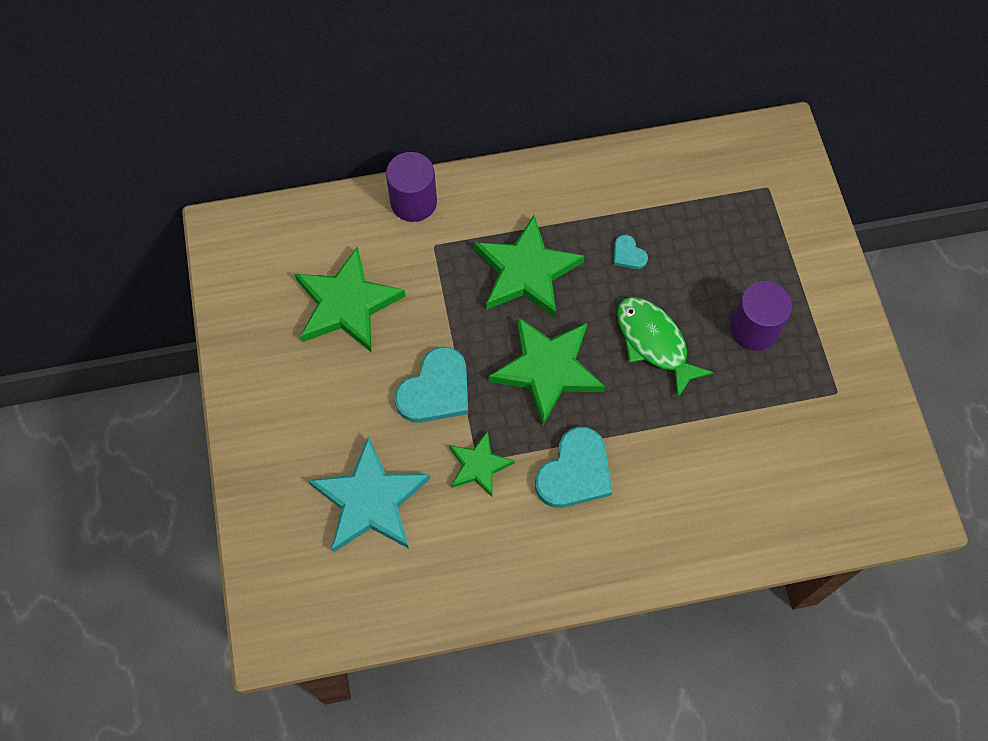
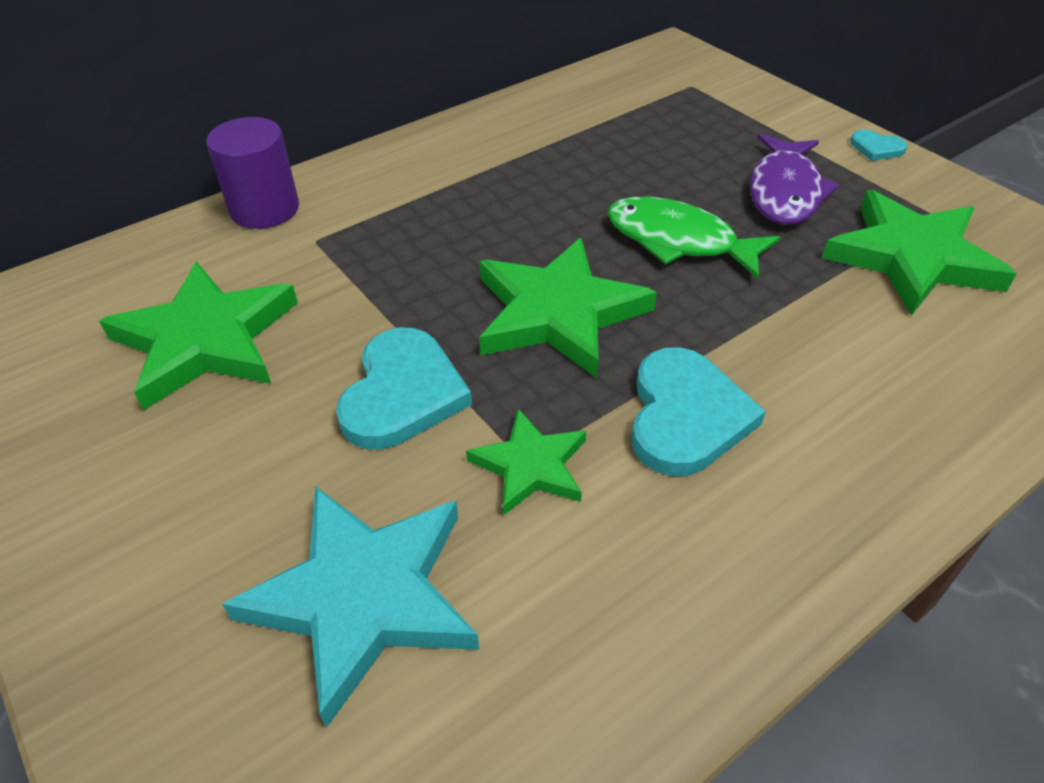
camera: 25 degrees left, 20 degrees down
(526, 271) = (461, 227): green star -> green star (912, 258)
(628, 254) = (581, 175): turquoise heart -> turquoise heart (876, 148)
(754, 329) = (785, 192): purple cylinder -> purple fish

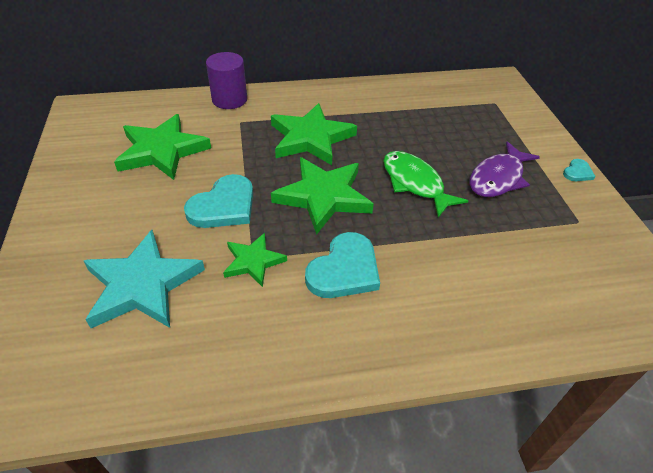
camera: 25 degrees right, 0 degrees up
(876, 148) = (577, 172): turquoise heart -> turquoise heart turned 105 degrees counterclockwise
(912, 258) = (542, 240): green star -> green star (310, 138)

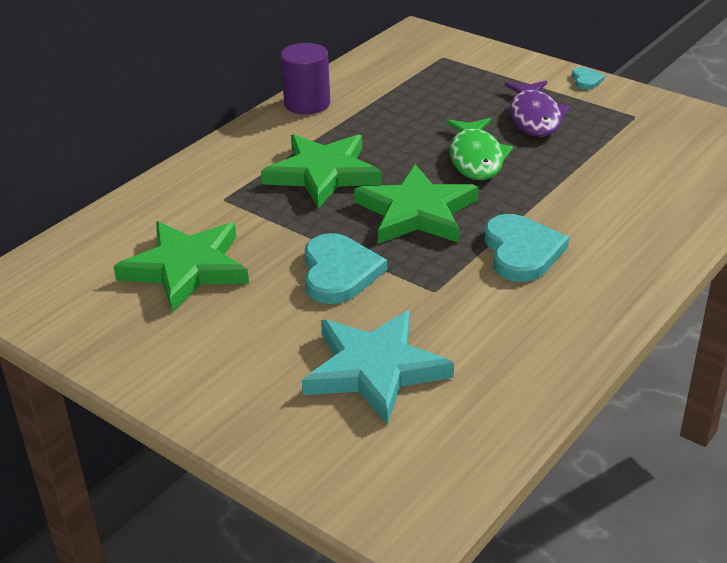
camera: 40 degrees left, 10 degrees down
(229, 100) = (172, 186): purple cylinder -> purple cylinder (307, 103)
(253, 261) = (440, 293): green star -> none
(414, 183) = (476, 158): green fish -> green fish turned 105 degrees counterclockwise

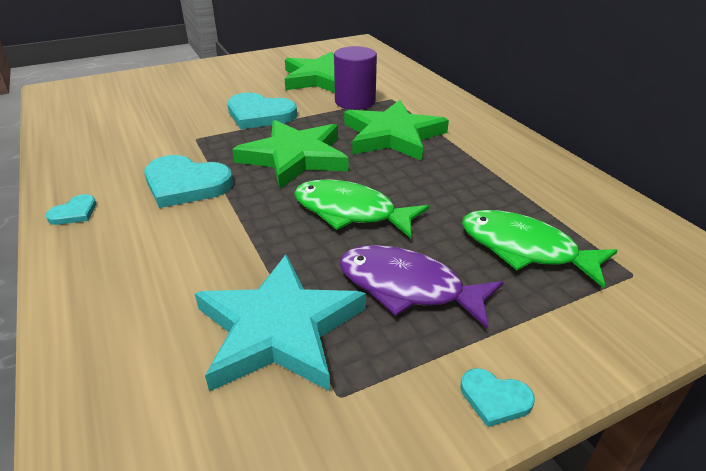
camera: 115 degrees right, 0 degrees up
(307, 103) = (531, 155): purple cylinder -> purple cylinder (355, 101)
(375, 370) = (159, 104): turquoise star -> turquoise star (278, 329)
(452, 89) = (524, 249): none -> green fish
(624, 288) = (74, 213): none -> turquoise heart

